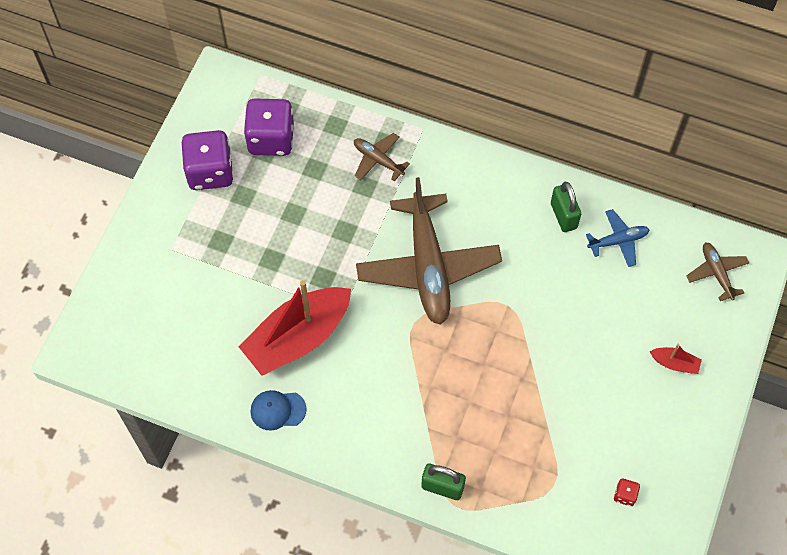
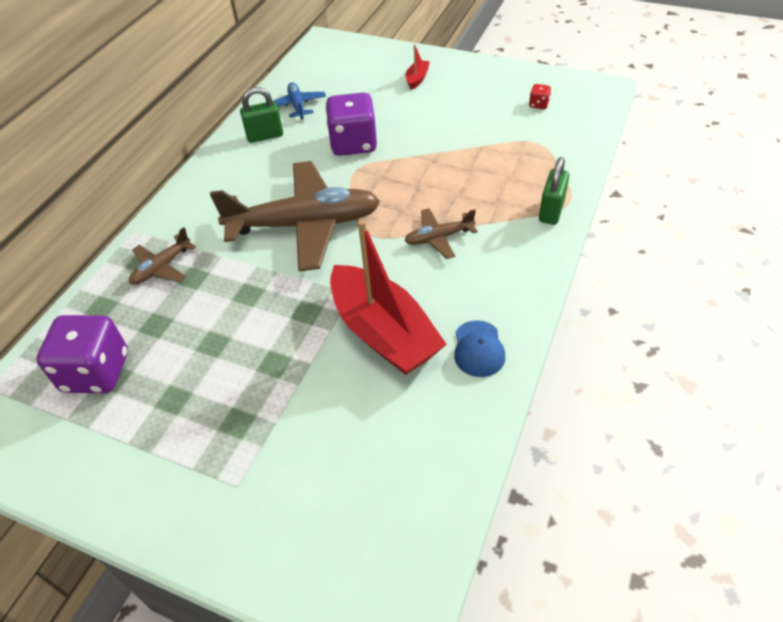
camera: 85 degrees left, 15 degrees down
(210, 172) = (124, 442): purple dice -> purple dice (353, 144)
(716, 273) = (336, 58): brown plane -> brown plane (439, 238)

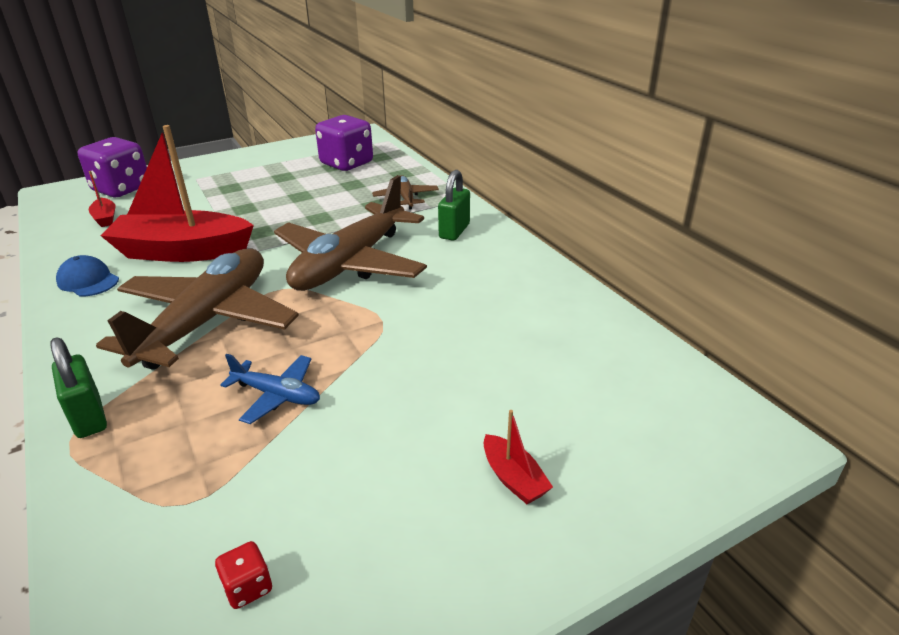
camera: 125 degrees right, 15 degrees down
(265, 136) = (528, 290): green padlock -> green padlock (454, 231)
(297, 106) = (569, 333): blue plane -> blue plane (277, 395)
(353, 144) = (429, 339): purple dice -> purple dice (121, 189)
(393, 464) = (105, 218): none -> red boat
(439, 238) = (207, 321): brown plane -> brown plane, size x2.20

